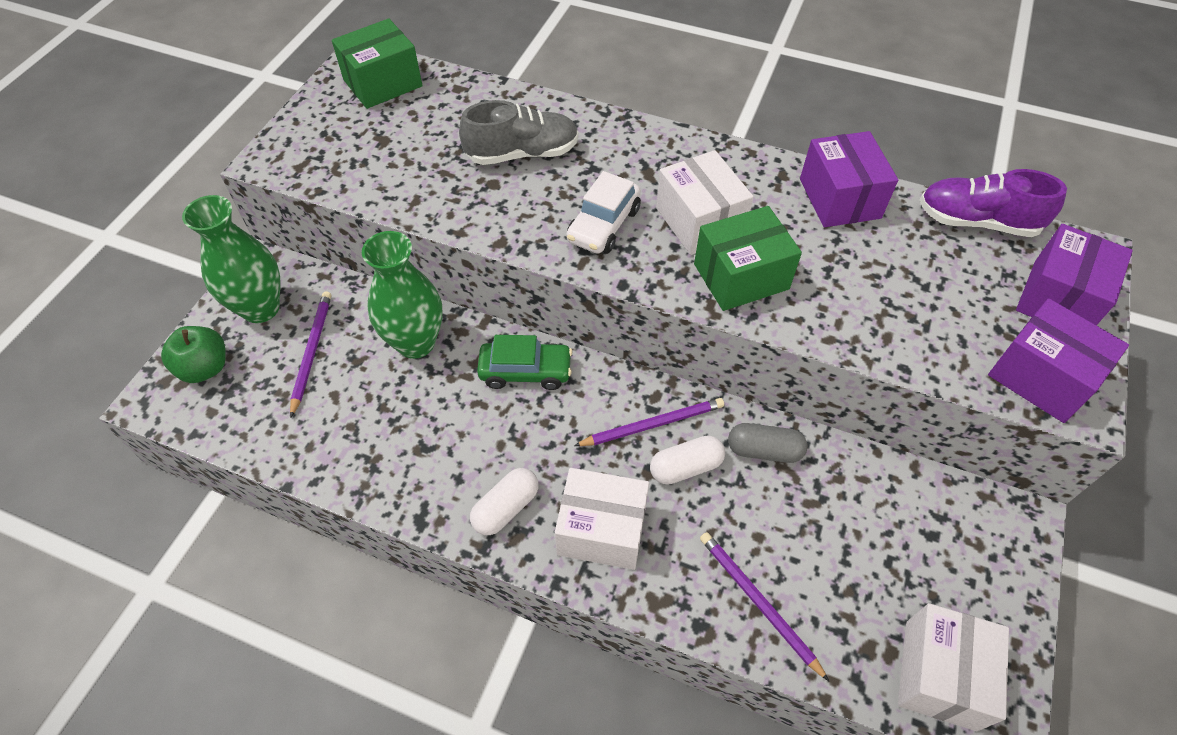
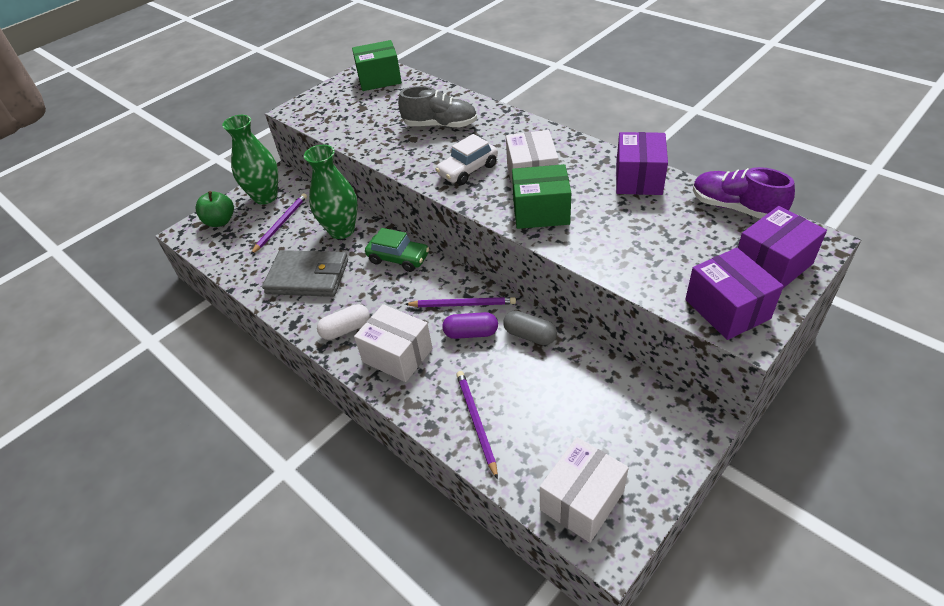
camera: 25 degrees right, 10 degrees down
(402, 434) = (308, 277): none -> grey wallet
(685, 467) = (471, 333): white capsule -> purple capsule

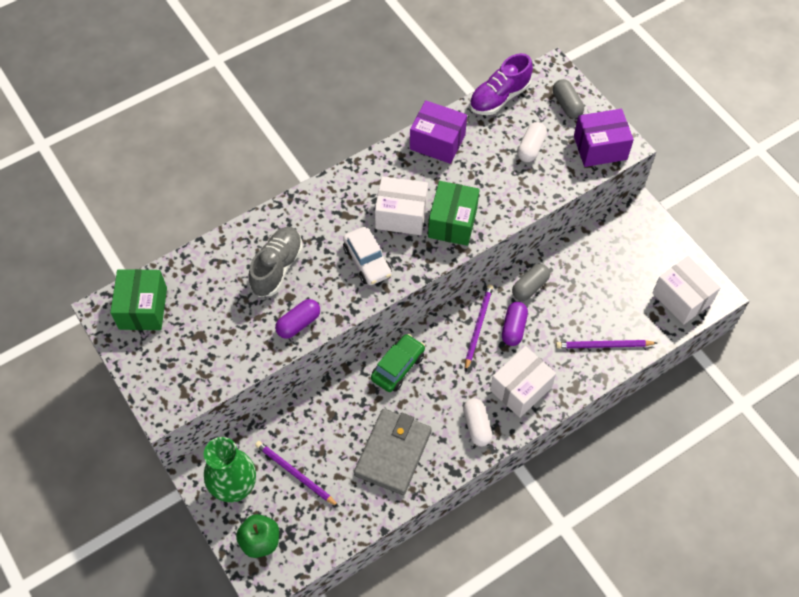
camera: 80 degrees left, 15 degrees up
(342, 230) = (333, 413): green vase -> none
(387, 150) = (298, 323): none -> purple capsule
(681, 248) = (531, 148): none -> white capsule
(772, 265) = (567, 105): purple box -> grey capsule

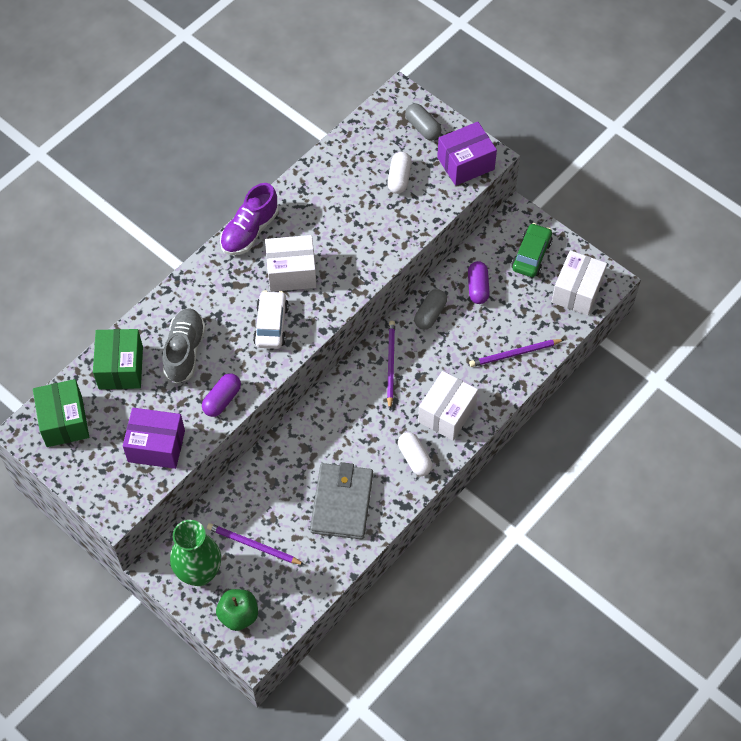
camera: 15 degrees left, 0 degrees up
(367, 261) = (271, 325): white car -> white car turned 135 degrees counterclockwise
(398, 367) = (324, 421): green car -> green car (531, 255)
(437, 142) = (306, 192): purple box -> purple box (156, 446)
(452, 222) = (343, 268): green box -> green box (120, 367)
(499, 97) = (355, 134): purple shoe -> purple shoe (250, 231)
(513, 328) = (425, 357): purple capsule -> purple capsule (477, 288)
(682, 298) = (577, 291): white box -> white box turned 75 degrees clockwise

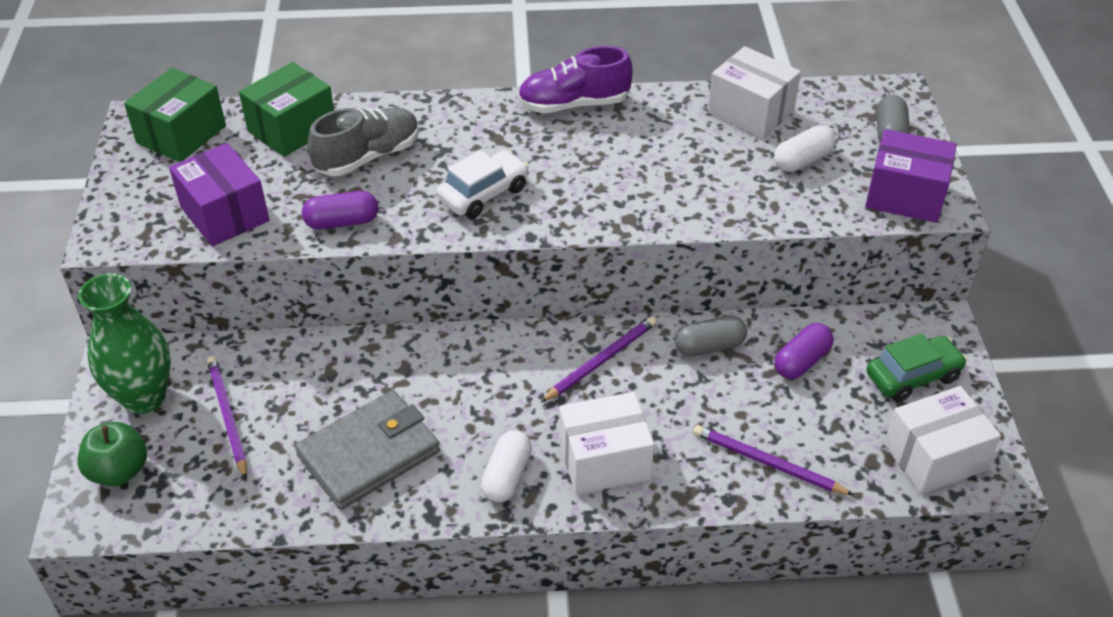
camera: 45 degrees right, 15 degrees down
(291, 272) = (568, 164): white box -> white box (750, 112)

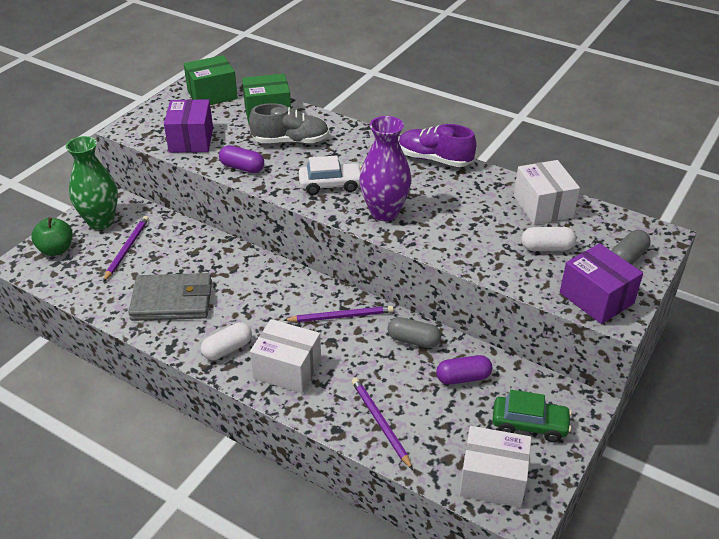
camera: 35 degrees right, 5 degrees down
(585, 200) = (384, 212): none -> purple vase

